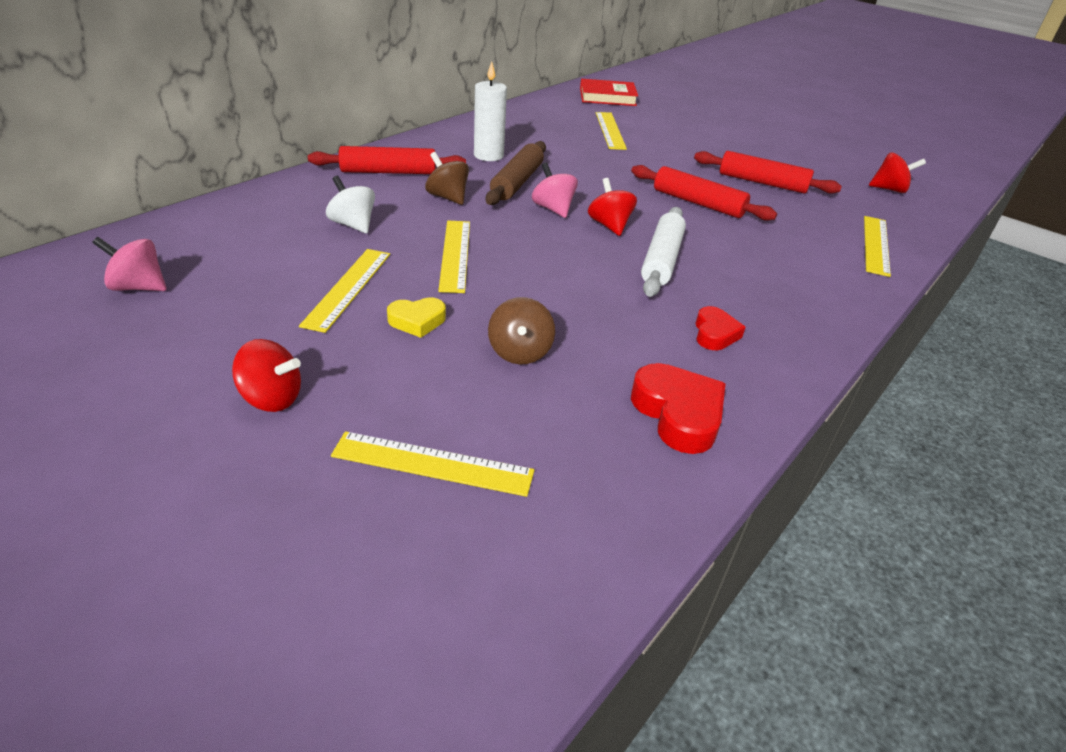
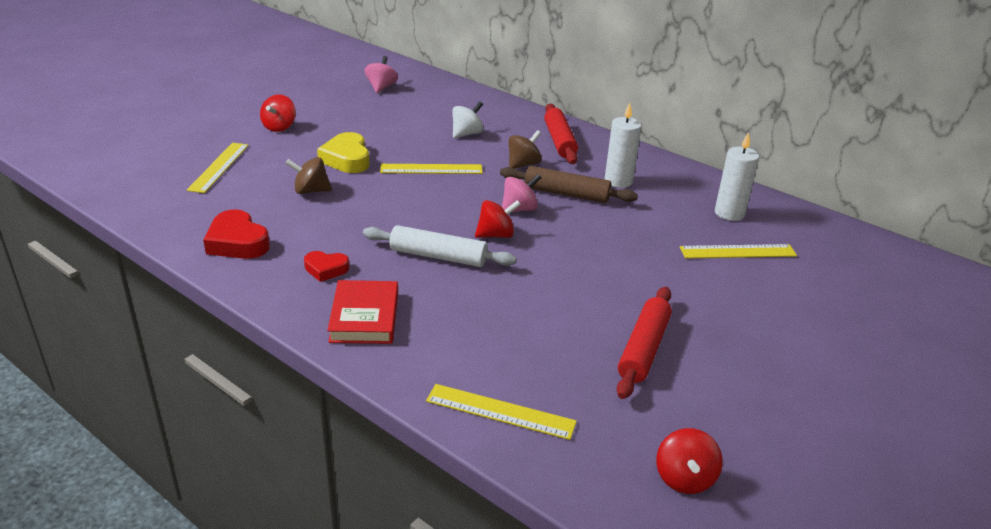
camera: 90 degrees right, 5 degrees down
(348, 288) = (384, 137): yellow ruler -> none
(417, 321) = (347, 159): yellow heart -> yellow heart, size x1.63
(547, 122) = (729, 213): none -> white candle
(607, 97) = (857, 258): red book -> red book (364, 317)
(678, 414) = (237, 242): red heart -> red heart turned 75 degrees clockwise
(698, 203) = (564, 291): red rolling pin -> none

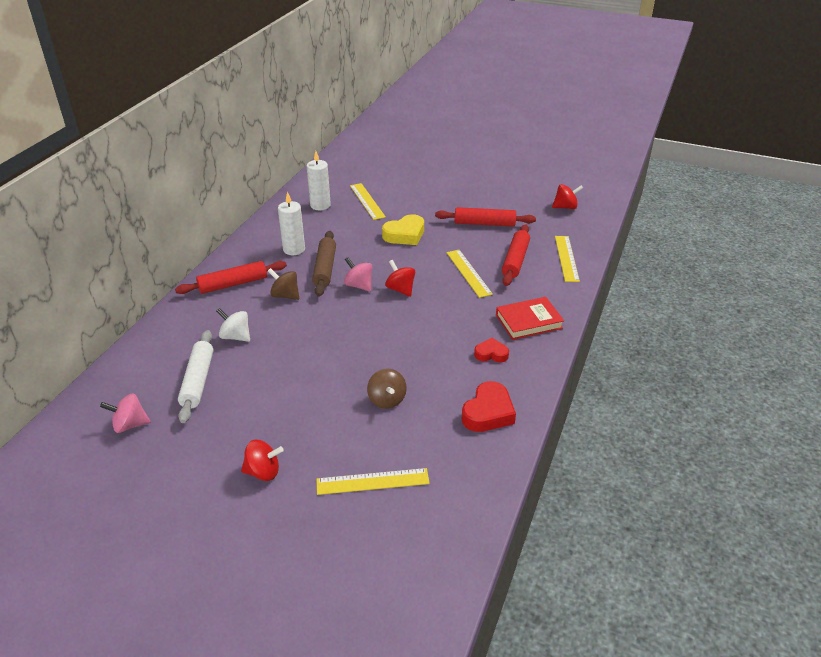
camera: 105 degrees left, 5 degrees up
(326, 269) = (491, 354): red heart -> red heart turned 75 degrees counterclockwise
(347, 159) = (317, 397): yellow heart -> yellow heart (405, 235)
(431, 169) = (314, 341): yellow ruler -> yellow ruler (468, 273)
(438, 256) = (443, 308): white rolling pin -> white rolling pin (198, 381)
(519, 350) = (515, 260): none -> red rolling pin

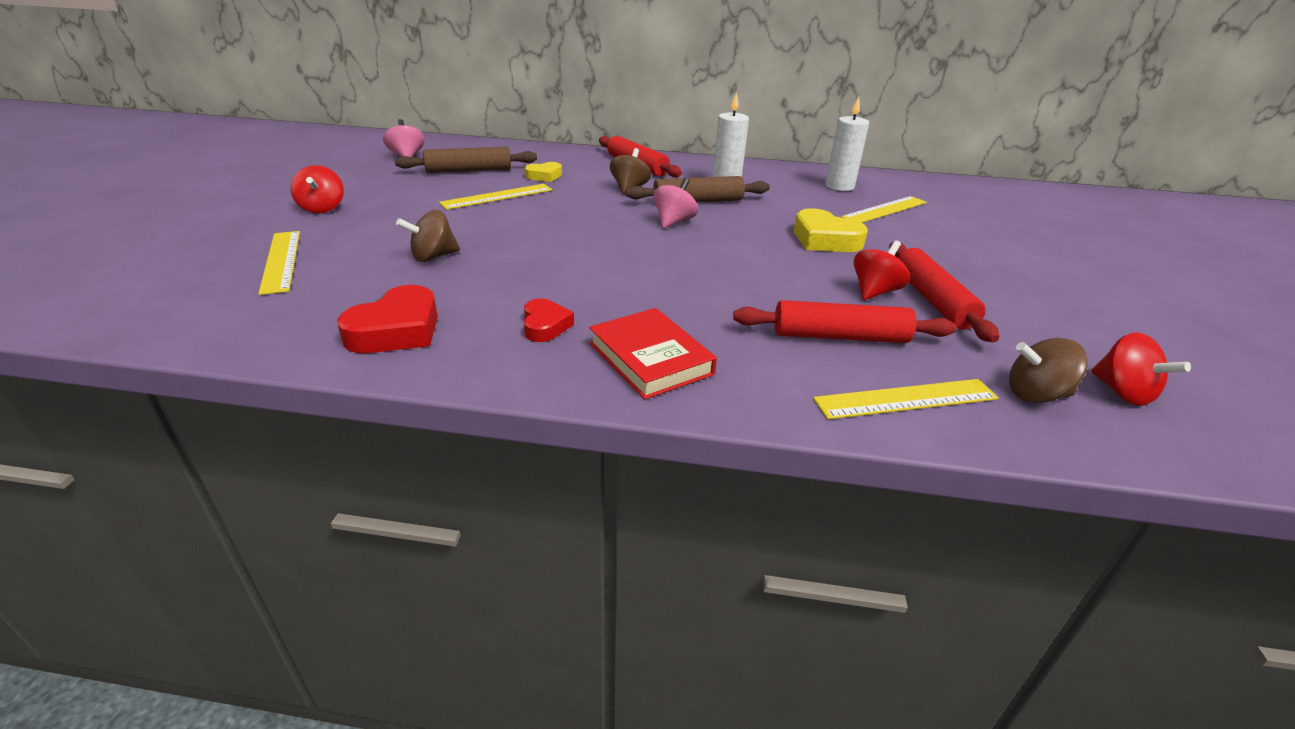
camera: 75 degrees right, 5 degrees down
(198, 381) = (469, 170): white rolling pin -> brown rolling pin
(236, 336) = (544, 176): white spinning top -> yellow heart
(400, 289) = (681, 247): red spinning top -> red spinning top (875, 292)
(468, 273) = (762, 294): yellow ruler -> yellow ruler (497, 196)
(488, 412) = (396, 330): red heart -> red heart turned 75 degrees counterclockwise
(565, 227) = (1035, 394): none -> brown spinning top

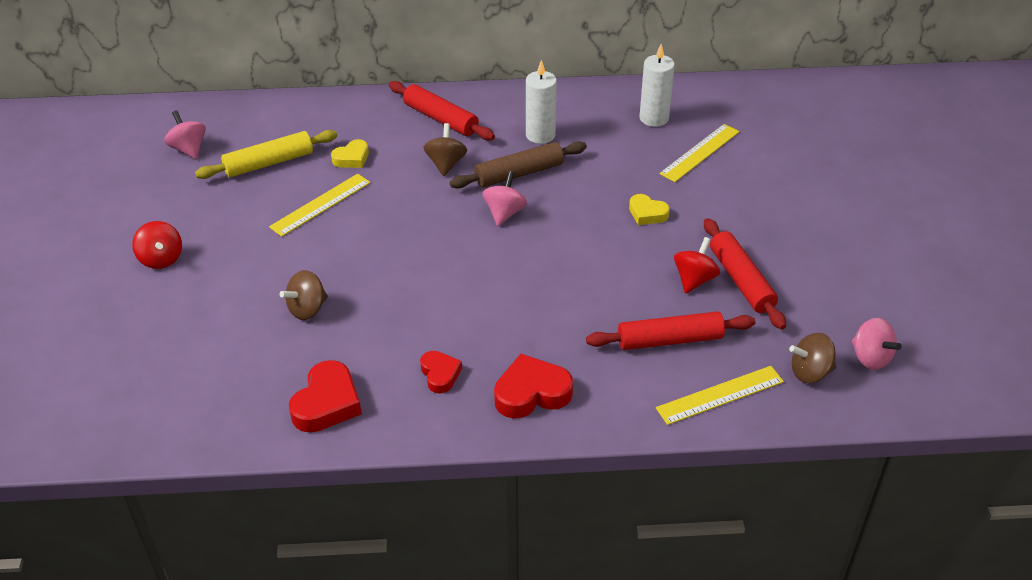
camera: 10 degrees left, 10 degrees up
(281, 261) = (177, 341): yellow ruler -> none
(469, 170) = (269, 163): brown rolling pin -> yellow rolling pin
(650, 359) = (531, 393): red book -> red heart
(825, 240) = (647, 213): yellow heart -> yellow heart, size x0.61
(1122, 393) = (870, 358): red spinning top -> pink spinning top

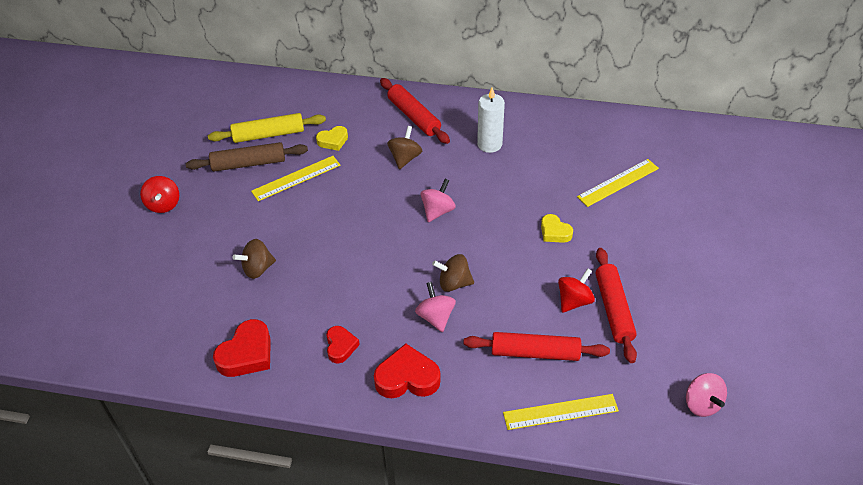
camera: 15 degrees right, 5 degrees up
(189, 149) = (212, 112): pink spinning top -> pink spinning top (435, 317)
(519, 174) = (461, 177): brown rolling pin -> brown rolling pin (248, 163)
(654, 118) = (589, 144): white candle -> none
(810, 372) = (644, 406): brown spinning top -> brown spinning top (454, 283)

